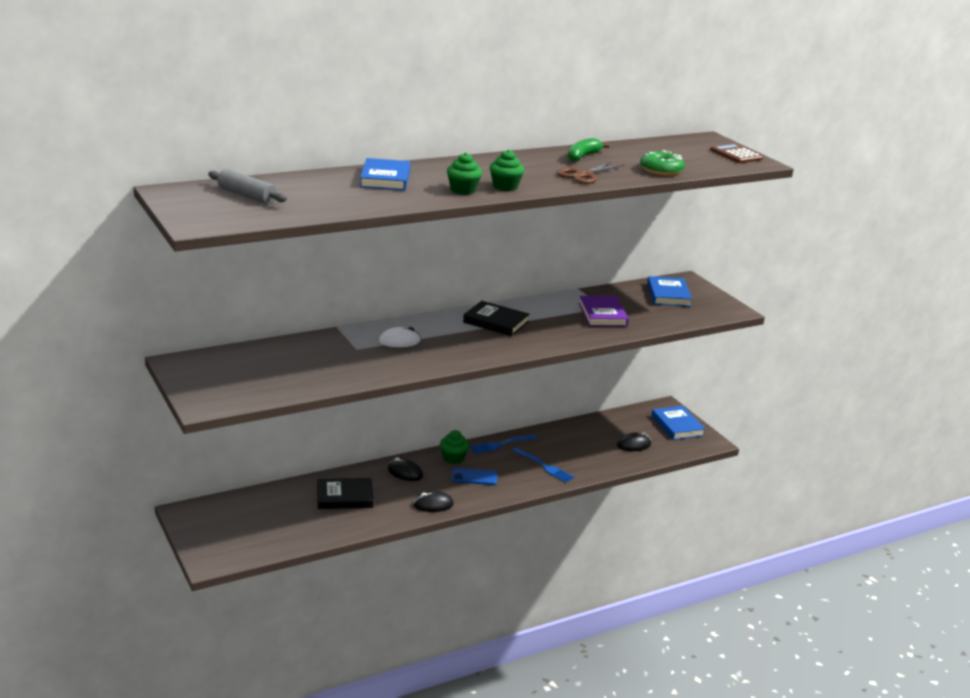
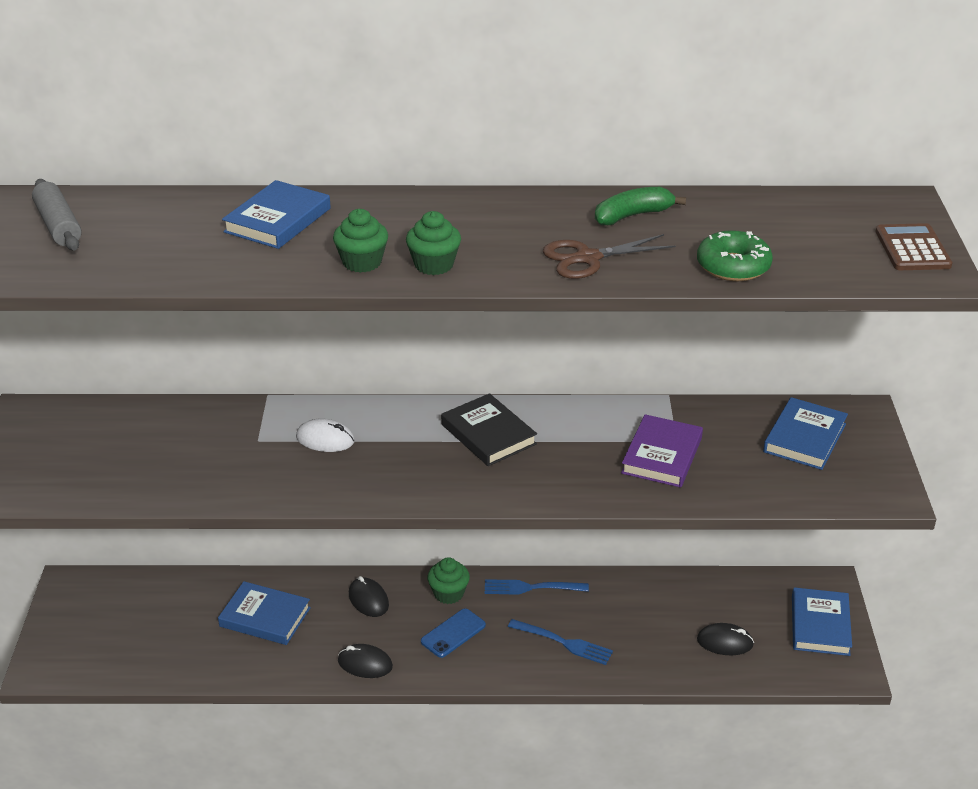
camera: 30 degrees right, 10 degrees up
(344, 497) = (265, 617): black book -> blue book
(474, 477) = (453, 633): blue phone -> blue phone turned 75 degrees counterclockwise
(544, 466) = (563, 642): blue fork -> blue fork turned 45 degrees counterclockwise

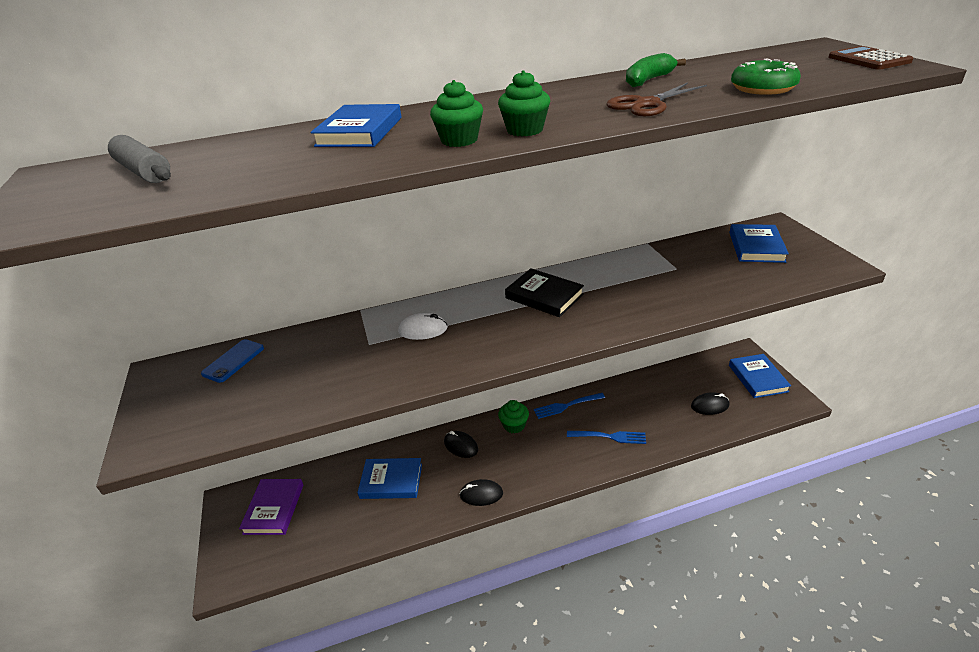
camera: 15 degrees left, 0 degrees up
(453, 633) = (532, 452): blue phone -> blue phone (233, 361)
(662, 455) = (675, 280): purple book -> purple book (274, 509)

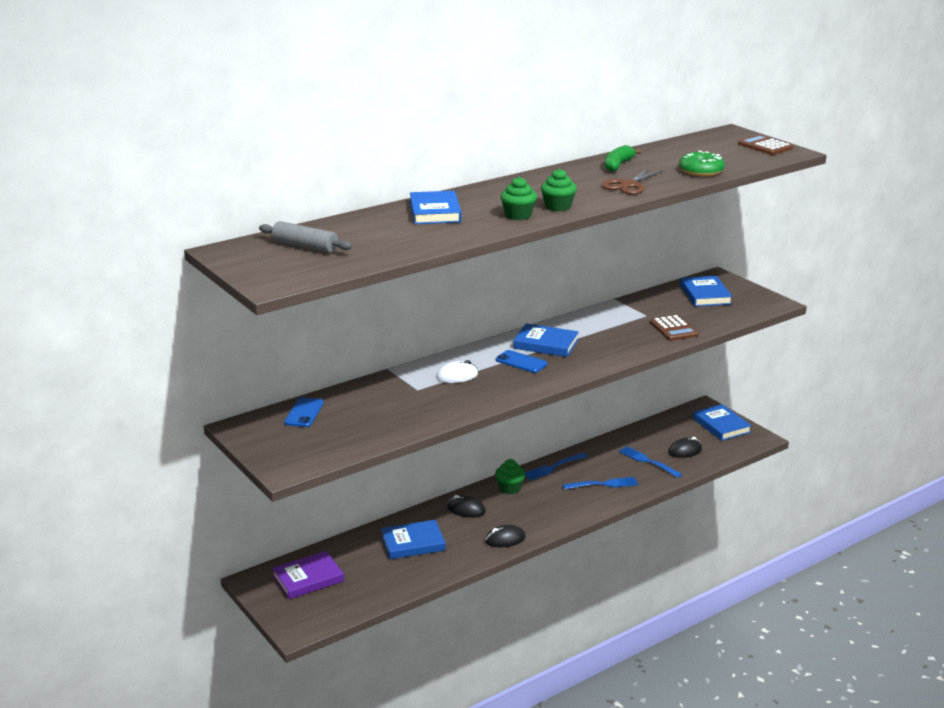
camera: 20 degrees left, 10 degrees down
(274, 509) = (308, 578): purple book -> purple book turned 75 degrees clockwise
(503, 318) = (521, 362): none -> blue phone
(544, 296) = (545, 344): black book -> blue book
(666, 414) = (648, 461): none -> blue fork
(703, 290) = (673, 329): none -> brown calculator

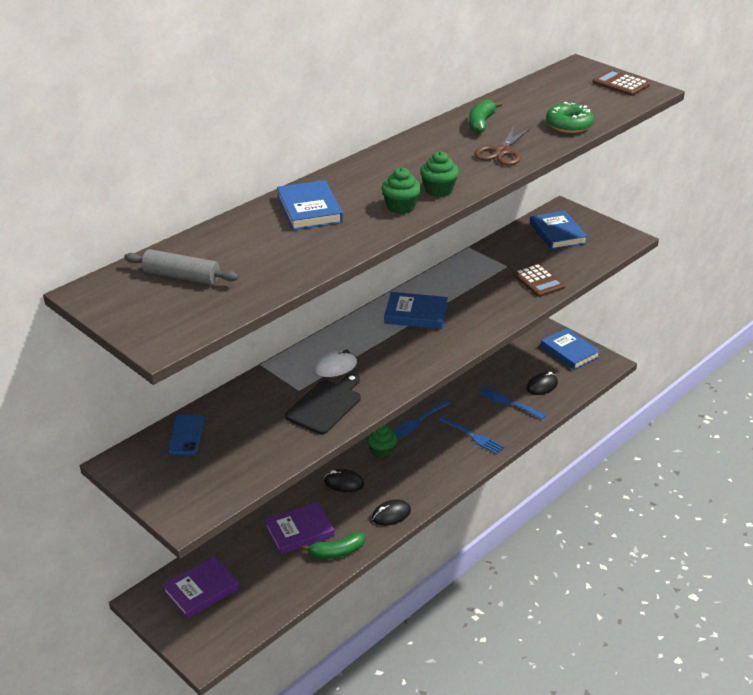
camera: 10 degrees left, 10 degrees up
(413, 543) = (299, 531): blue book -> purple book
(438, 402) = (326, 405): none -> black cutting board
(444, 563) = (337, 552): none -> green banana
(521, 362) = (397, 341): blue phone -> none
(603, 484) = (472, 436): blue fork -> blue fork turned 60 degrees clockwise

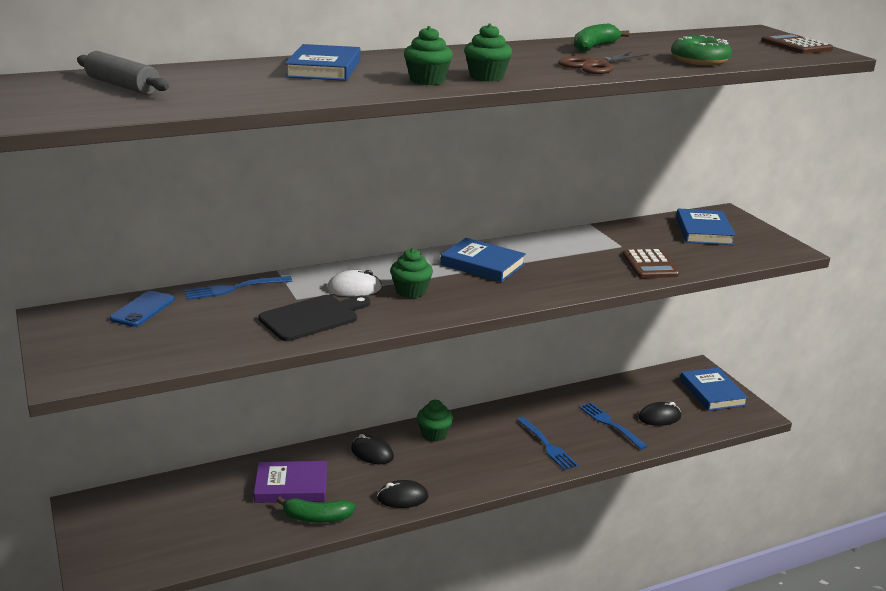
camera: 20 degrees right, 10 degrees down
(201, 590) = (147, 513): purple book -> none
(381, 357) = (411, 291): none -> green cupcake
(419, 420) = (495, 416): blue fork -> blue fork (235, 288)

